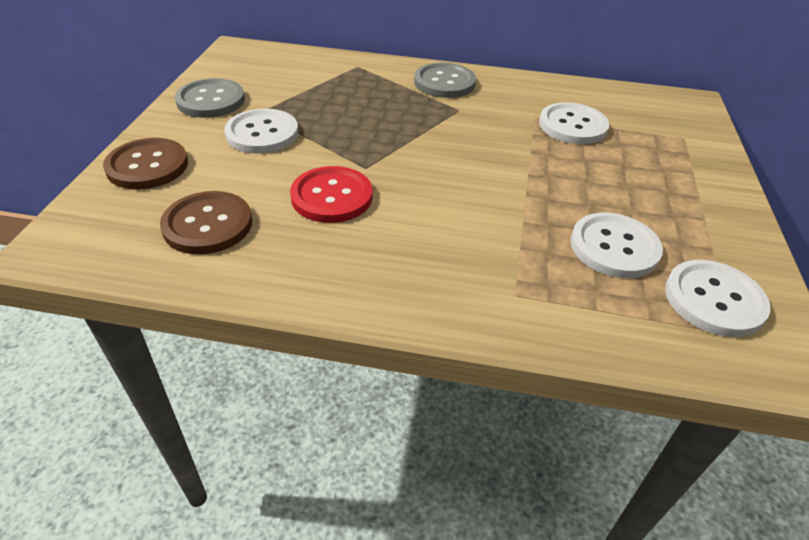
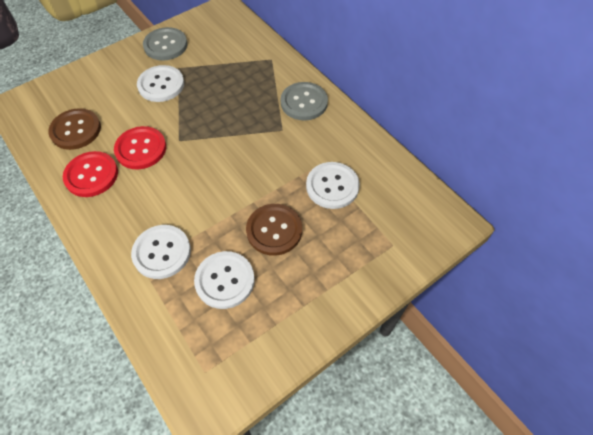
camera: 45 degrees right, 15 degrees up
(147, 166) = (92, 77): brown button -> brown button (274, 230)
(306, 253) = (91, 175): none -> red button
(714, 300) = (225, 349): white button -> white button (162, 252)

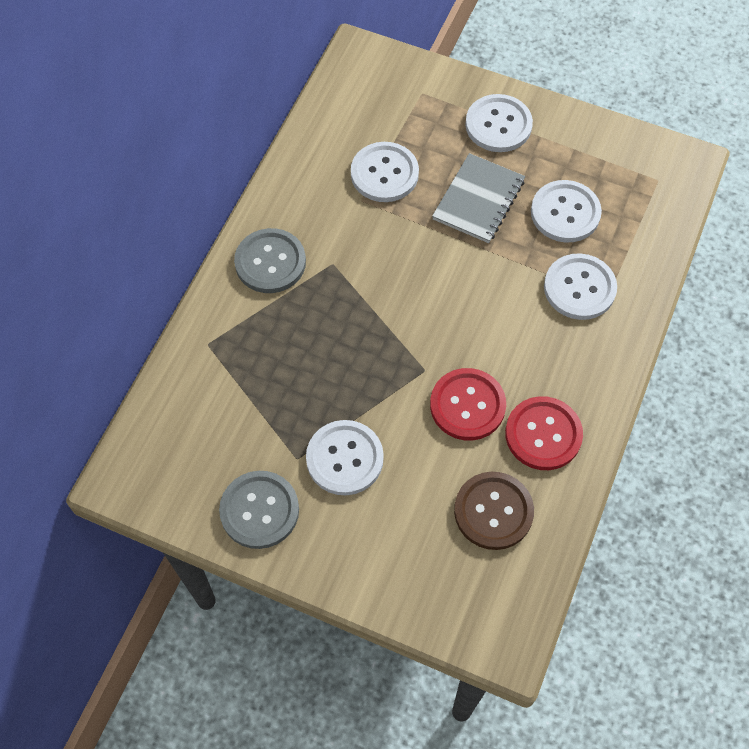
camera: 120 degrees left, 5 degrees up
(274, 230) = (478, 200): brown button -> grey notebook
(332, 281) = (498, 125): none -> white button

